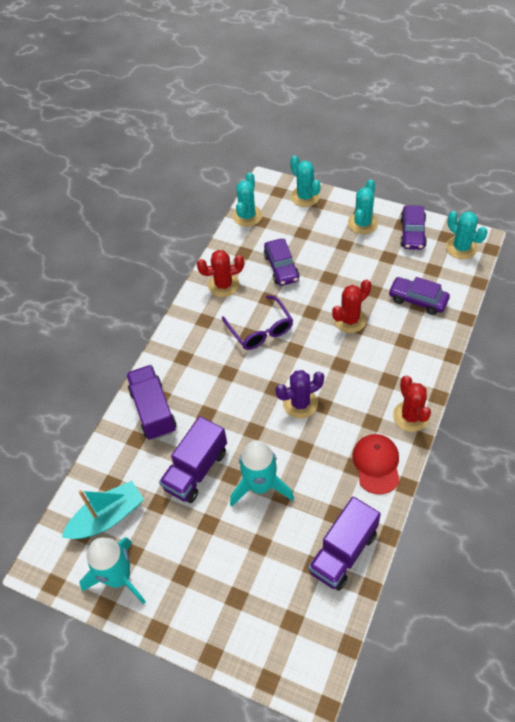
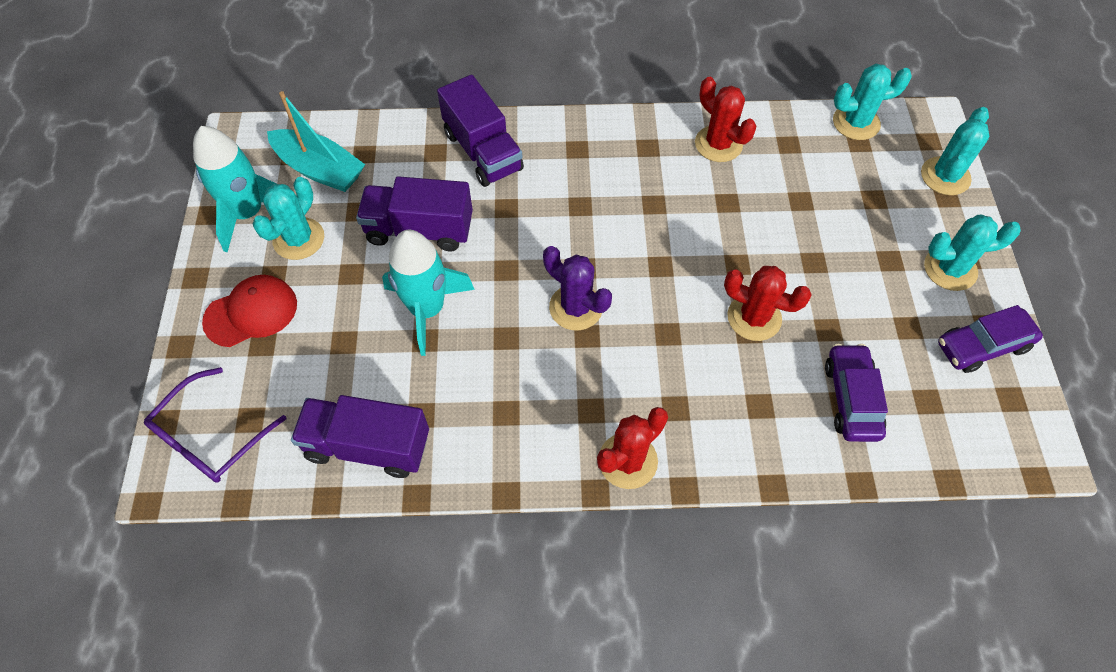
camera: 60 degrees right, 5 degrees up
(153, 410) = (483, 151): purple truck -> purple truck turned 105 degrees clockwise
(260, 330) = (669, 215): purple glasses -> purple glasses (210, 437)
(281, 267) = (792, 197): purple car -> none
(376, 464) = (523, 441): red cap -> red cap (251, 312)
(461, 248) = (1005, 430): turquoise cactus -> turquoise cactus (299, 239)

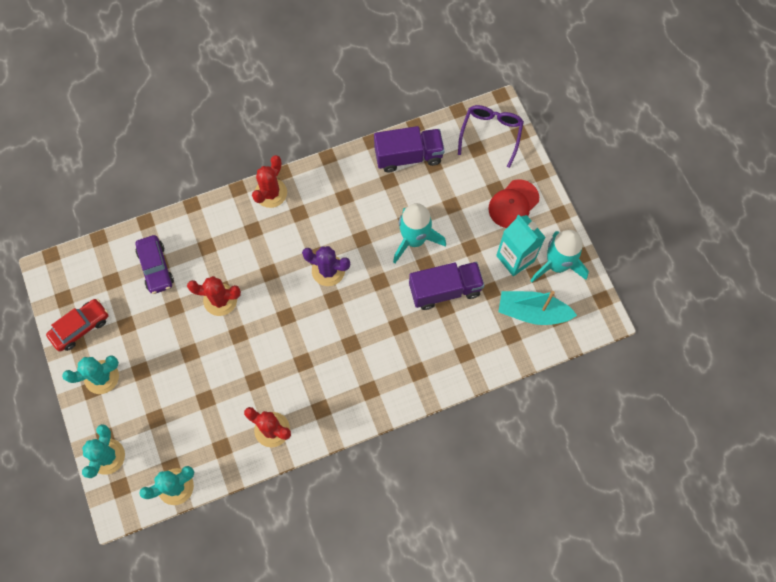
camera: 160 degrees right, 10 degrees up
(299, 239) = (515, 258): turquoise cactus -> turquoise carton
(483, 151) = (432, 365): purple truck -> none
(982, 346) = (80, 327): purple car -> red car

